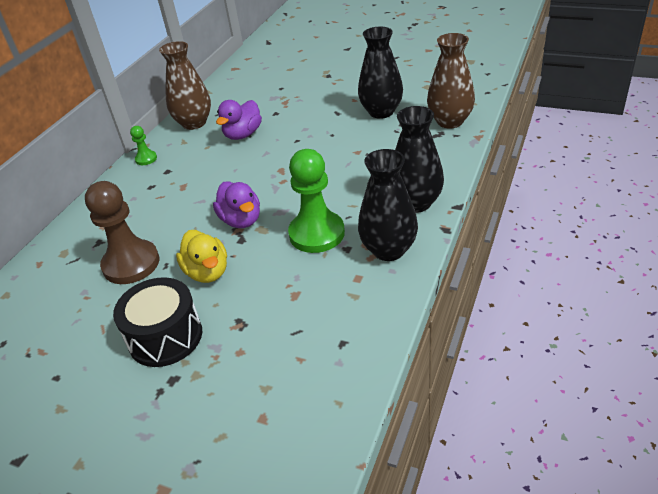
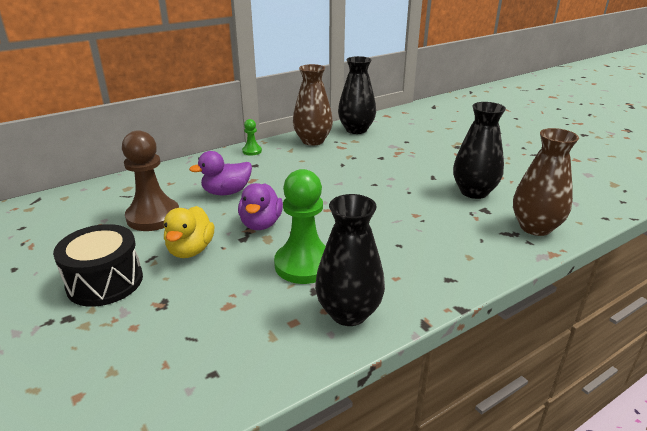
camera: 30 degrees right, 10 degrees down
(243, 135) = (337, 163): purple duck -> purple duck (226, 192)
(416, 203) = (421, 284): black vase -> black vase (356, 130)

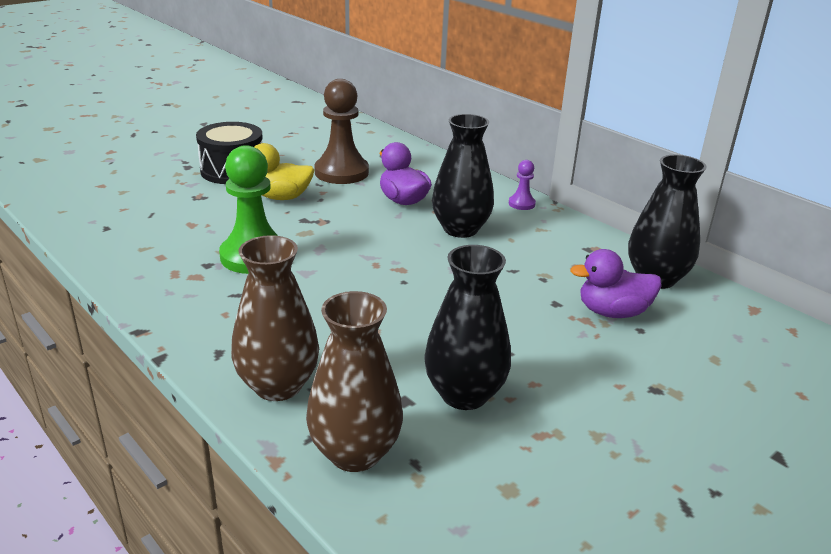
camera: 80 degrees right, 0 degrees up
(252, 151) = (521, 204): green pawn -> purple pawn
(261, 224) = (335, 226): purple duck -> purple duck (612, 312)
(313, 141) = (583, 243): brown vase -> brown vase (278, 385)
(349, 313) = (167, 285): black vase -> black vase (460, 229)

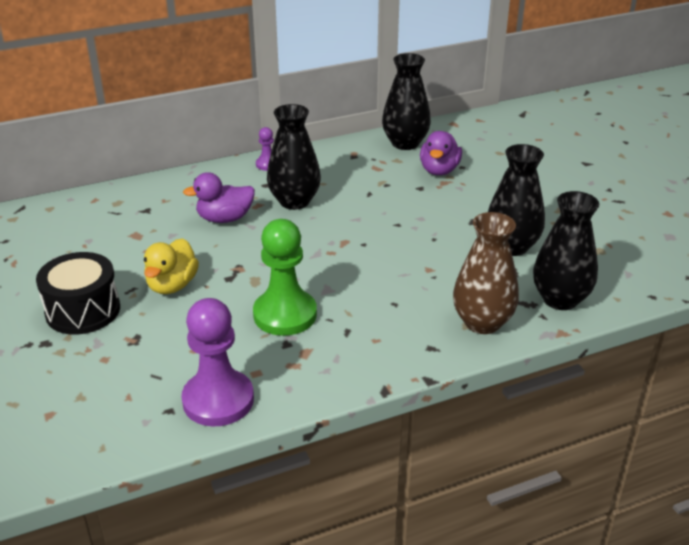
camera: 70 degrees left, 5 degrees up
(120, 246) = (218, 400): none -> purple pawn
(341, 172) = (140, 242): brown pawn -> none
(355, 453) = (560, 299): brown vase -> black vase

